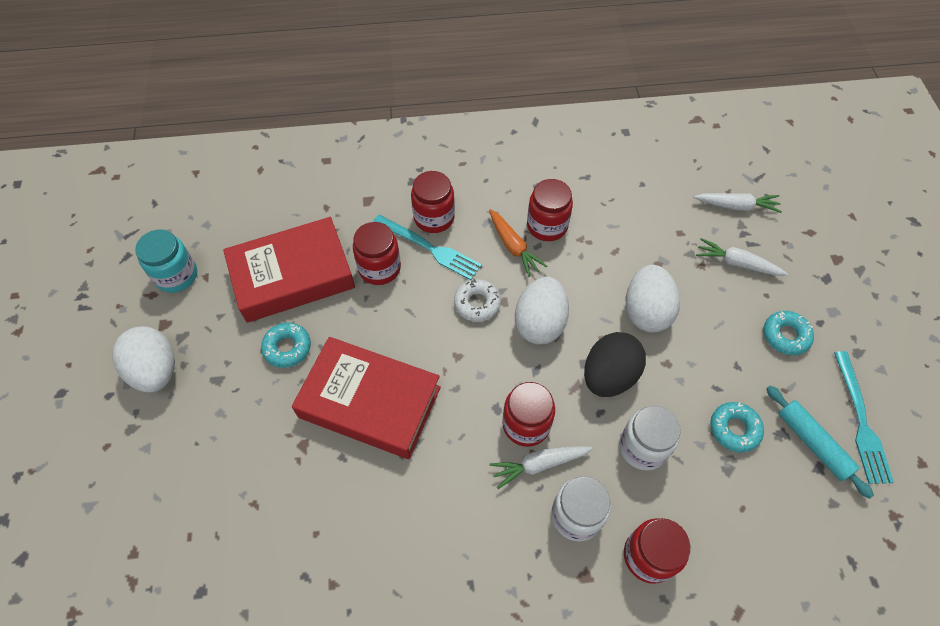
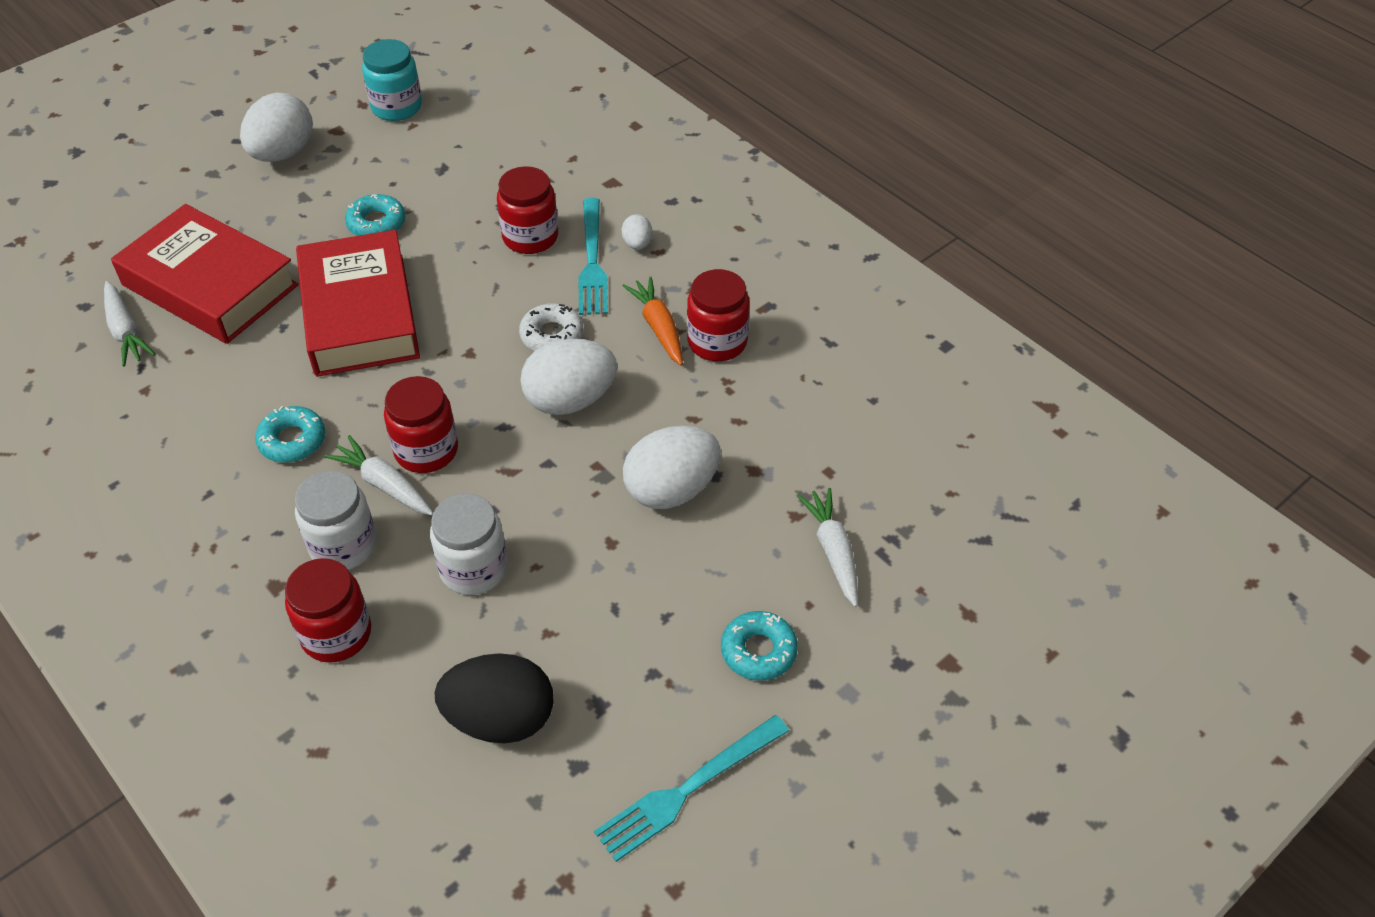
camera: 55 degrees right, 10 degrees down
(292, 276) = (464, 181): red book -> red book (210, 285)
(434, 218) = (637, 244): red jar -> white egg
(513, 247) = (658, 327): orange carrot -> orange carrot turned 135 degrees clockwise
(609, 376) = (548, 495): black egg -> black egg (500, 719)
(734, 429) = (567, 650): turquoise donut -> turquoise donut (292, 440)
(736, 206) = (933, 512): white carrot -> white carrot (126, 331)
(812, 443) = (610, 744): turquoise rolling pin -> none

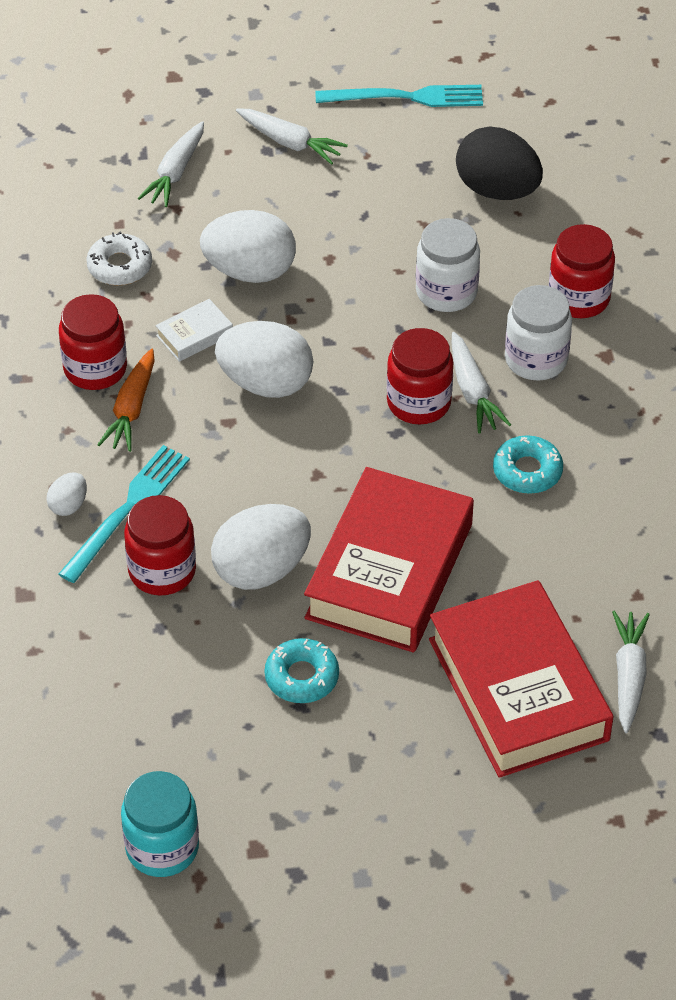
camera: 145 degrees left, 0 degrees up
(283, 153) = (340, 845): white egg -> white egg (261, 570)
(552, 335) = (231, 452): white donut -> white donut (120, 266)
(665, 408) = (194, 335): none -> white book
(758, 651) = (290, 142): turquoise donut -> white carrot

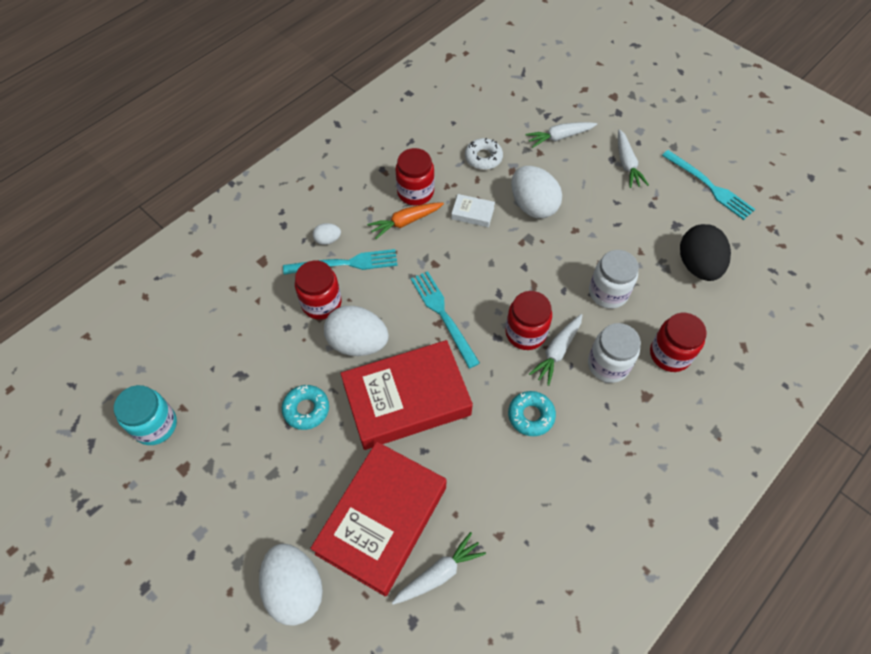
camera: 50 degrees right, 10 degrees up
(265, 383) = (472, 261): white egg -> white egg (295, 589)
(312, 462) = (443, 315): none -> turquoise fork

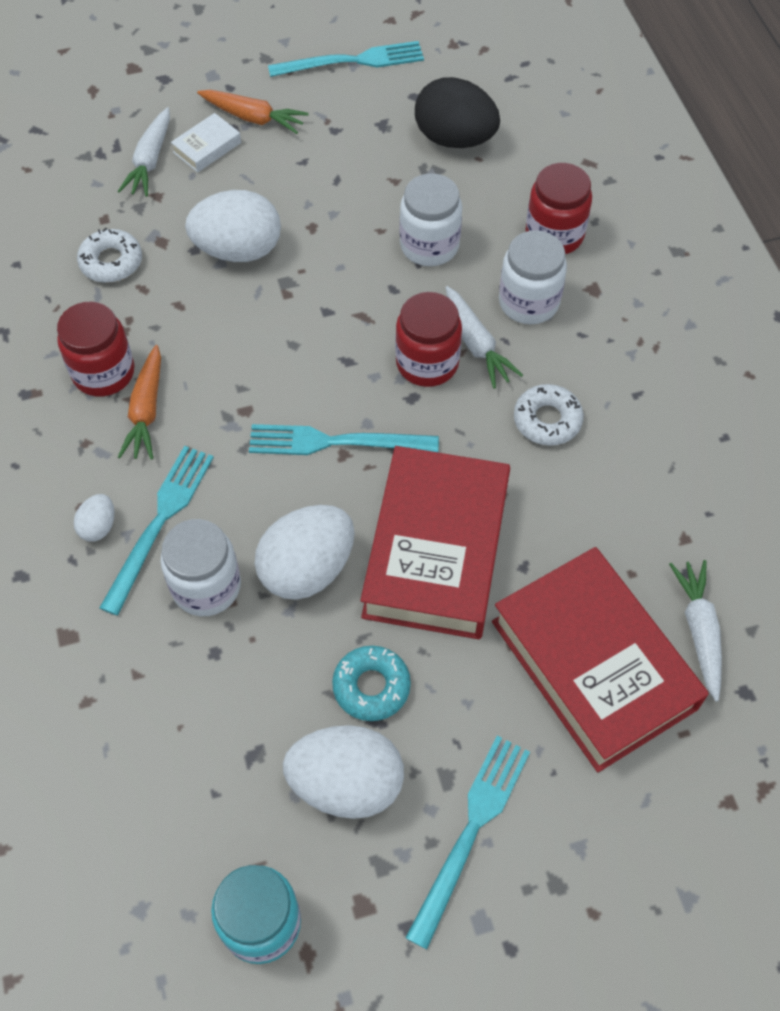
camera: 60 degrees left, 0 degrees up
(247, 502) = (470, 832): none -> turquoise fork
(295, 589) = (632, 820): white egg -> white egg (346, 783)
(321, 303) = (206, 586): red jar -> white jar
(472, 213) = (196, 323): white book -> white book (207, 147)
(531, 415) = (547, 420): turquoise donut -> white donut
(627, 164) = (253, 118): white carrot -> orange carrot

